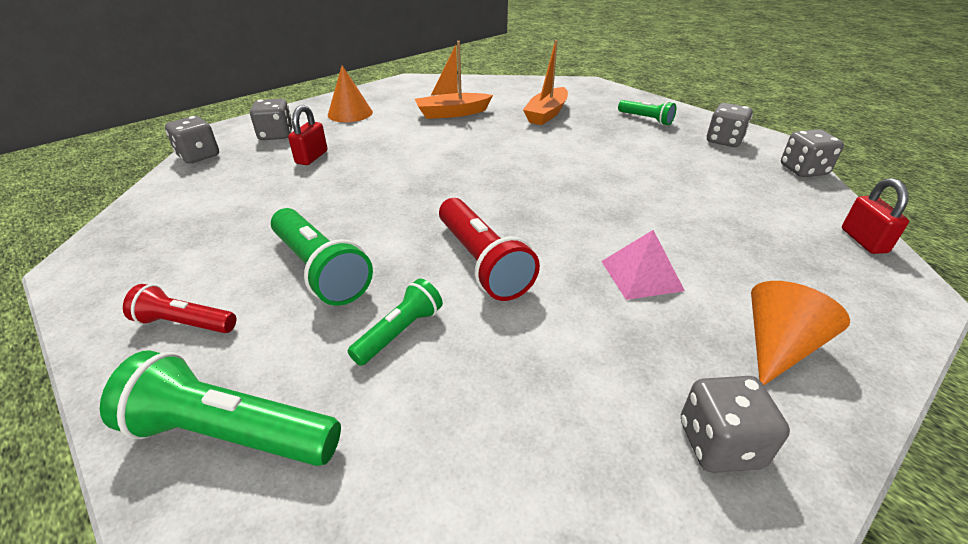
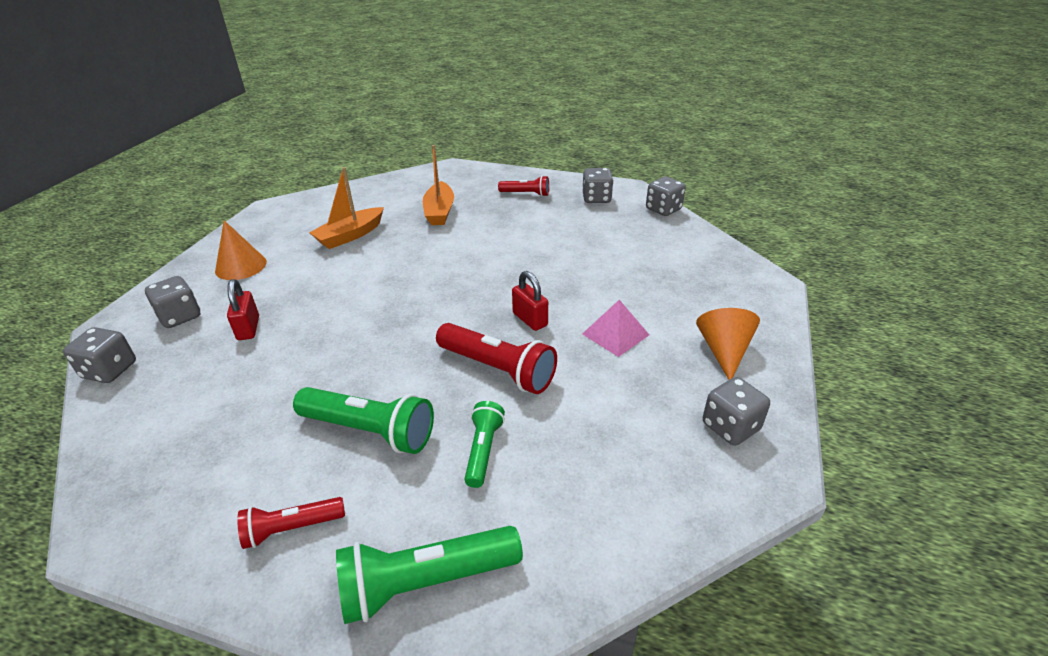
camera: 30 degrees left, 0 degrees up
(646, 119) = (526, 194): green flashlight -> red flashlight
(863, 241) = (728, 255): red padlock -> red padlock (530, 319)

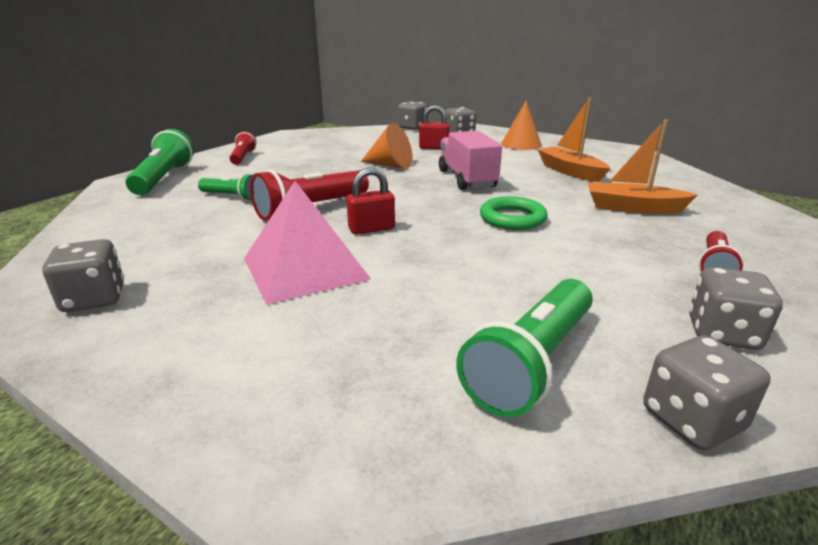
camera: 105 degrees right, 10 degrees down
(370, 431) = (293, 171): green flashlight -> green flashlight (531, 362)
(382, 288) = (467, 179): none -> pink truck
(479, 257) = (512, 218): none -> green ring
(615, 334) = (305, 268): pink pyramid -> pink pyramid, size x1.66
(724, 351) = (194, 336): orange cone -> orange cone (390, 165)

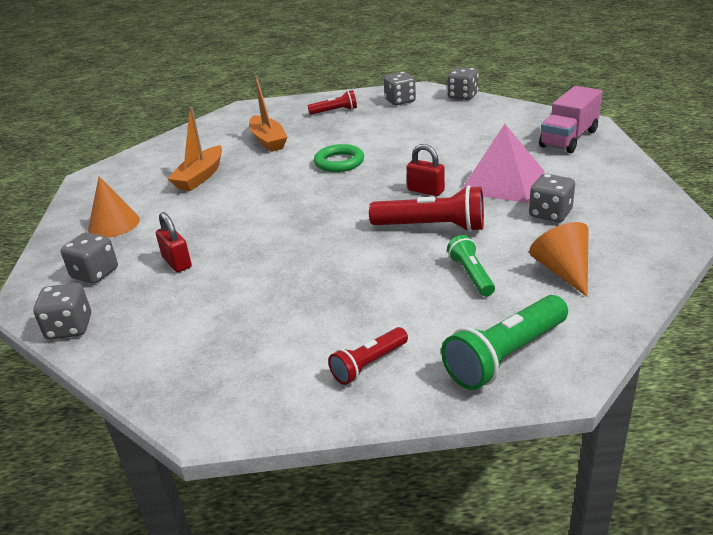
camera: 125 degrees left, 5 degrees up
(94, 299) = (633, 210): grey dice -> grey dice (550, 214)
(390, 165) = (275, 253): orange cone -> orange cone (563, 271)
(467, 179) = (274, 204): pink truck -> pink truck (569, 139)
(531, 362) = (476, 117): green flashlight -> none

